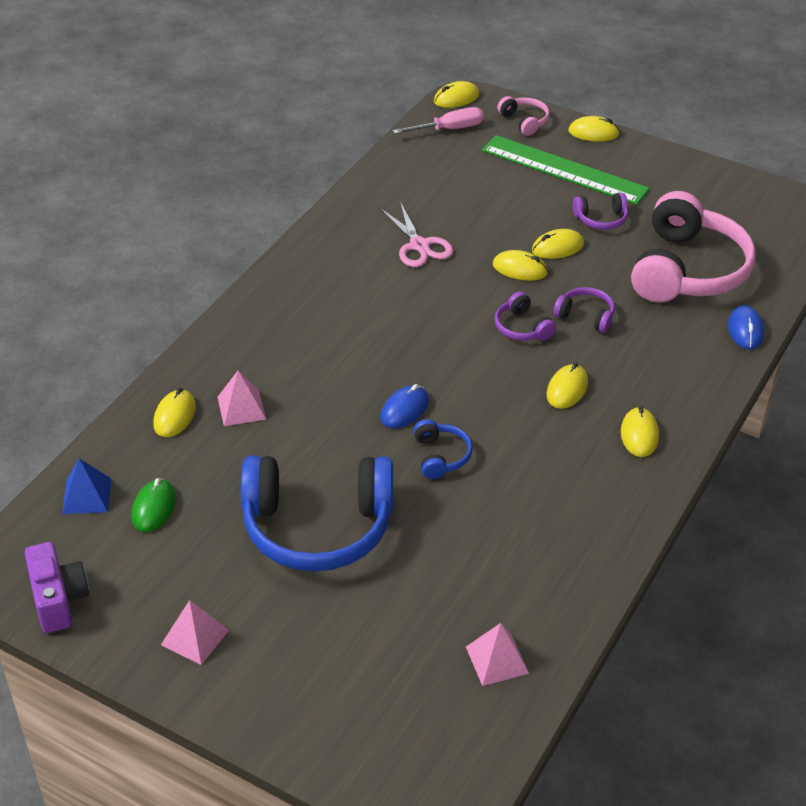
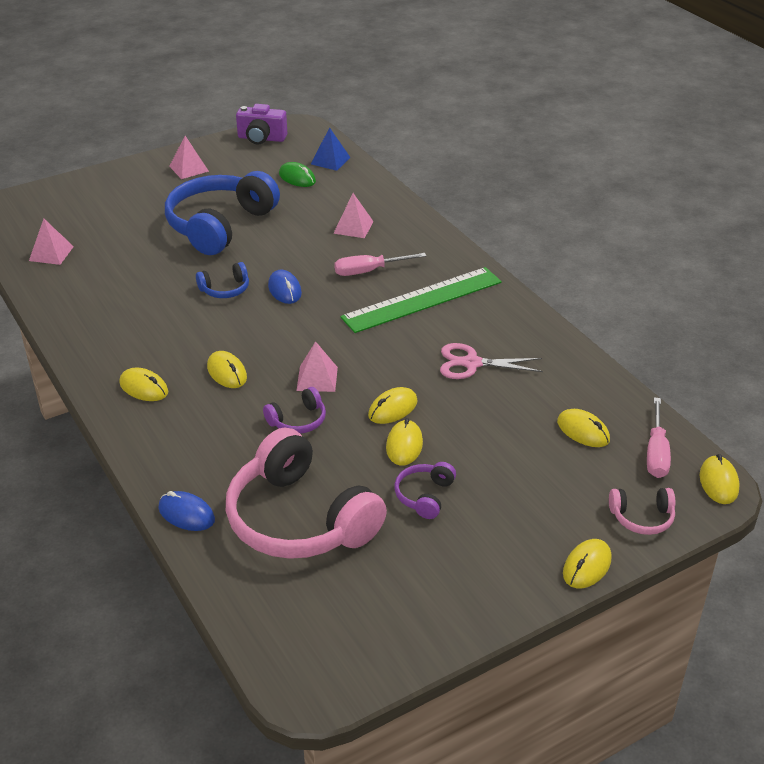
camera: 120 degrees right, 5 degrees down
(175, 416) = (370, 202): yellow mouse -> yellow mouse (583, 431)
(322, 361) = (369, 271): none -> pink screwdriver
(440, 456) = (225, 289): blue headphones -> blue headphones turned 45 degrees counterclockwise
(522, 327) = (317, 378): purple headphones -> pink pyramid
(564, 170) = (528, 507): green ruler -> green ruler (422, 299)

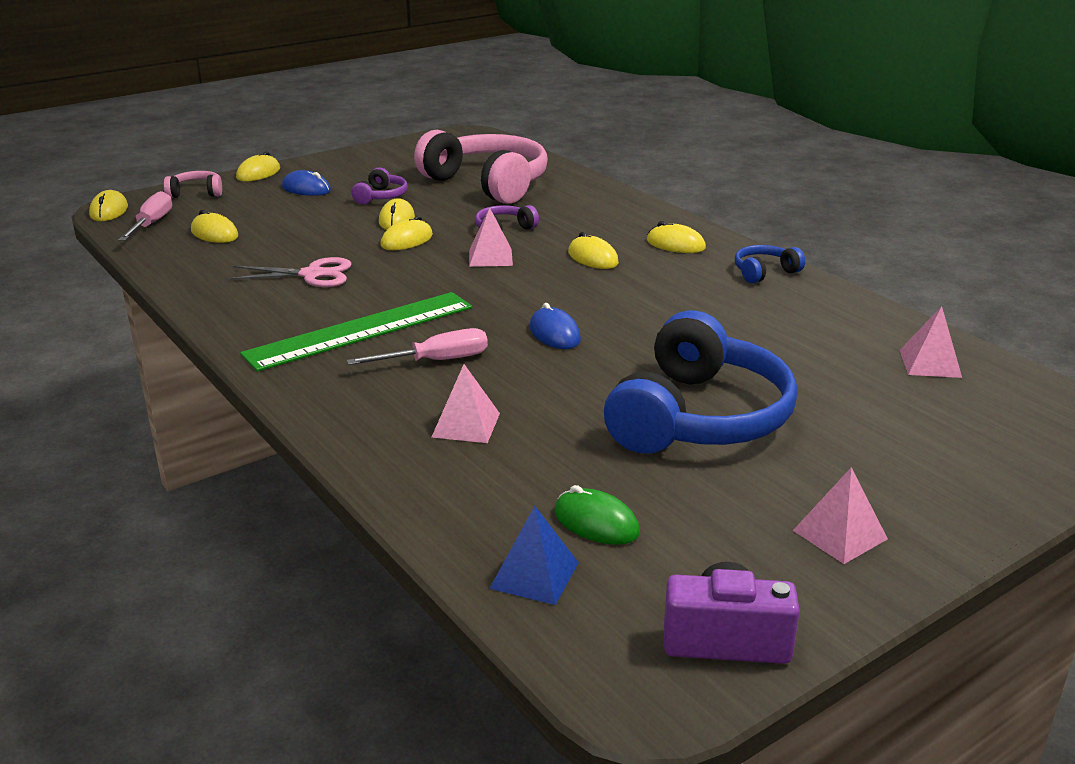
camera: 175 degrees right, 10 degrees down
(186, 514) = (583, 183): blue mouse -> blue mouse (306, 189)
(225, 289) = (638, 331): blue headphones -> blue headphones (764, 272)

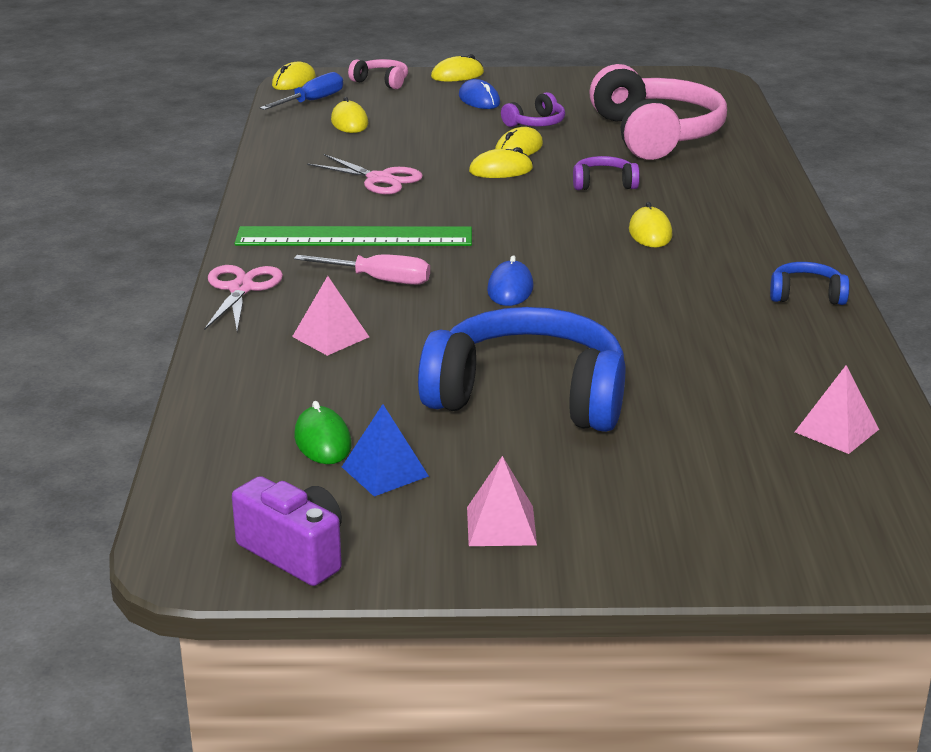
camera: 35 degrees right, 0 degrees up
(151, 224) = (312, 101): pink screwdriver -> blue screwdriver
(320, 410) = (241, 289): none -> pink scissors
(490, 257) = (554, 206): pink pyramid -> none
(534, 575) = (226, 457): blue pyramid -> blue pyramid (385, 471)
(675, 244) = (755, 243): yellow mouse -> none
(698, 417) = (528, 397): blue headphones -> blue headphones turned 135 degrees counterclockwise

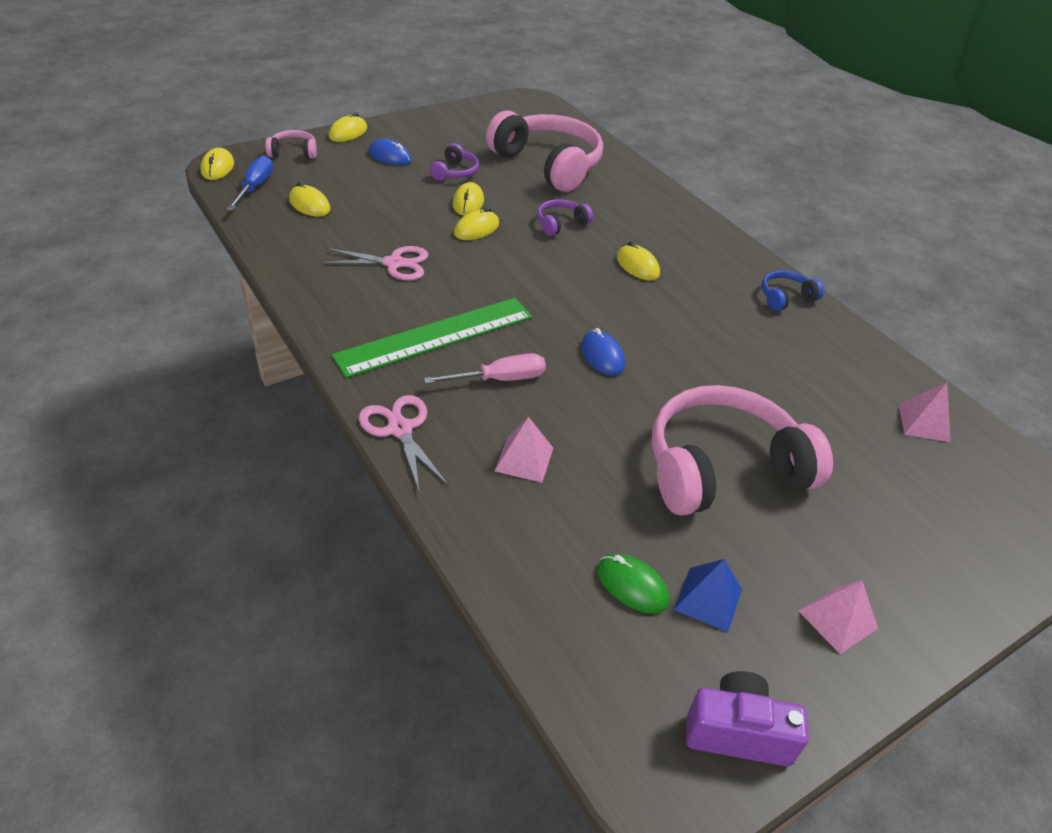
camera: 35 degrees left, 15 degrees up
(528, 397) = (723, 468): blue headphones -> pink headphones

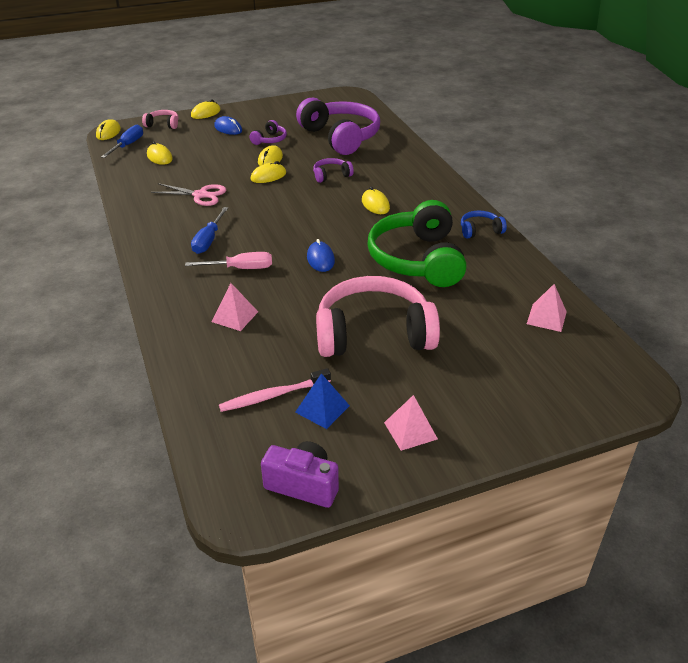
camera: 15 degrees right, 5 degrees down
(400, 429) = (159, 293): pink scissors -> none
(435, 336) = (209, 240): green ruler -> blue screwdriver
(548, 165) = (340, 137): pink headphones -> purple headphones
(632, 586) = (273, 395): green mouse -> pink toothbrush
(728, 347) = (418, 259): none -> green headphones

